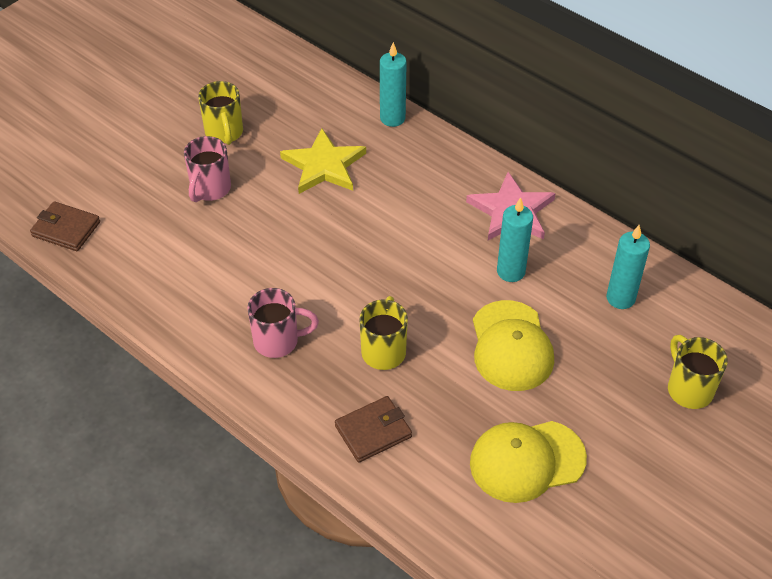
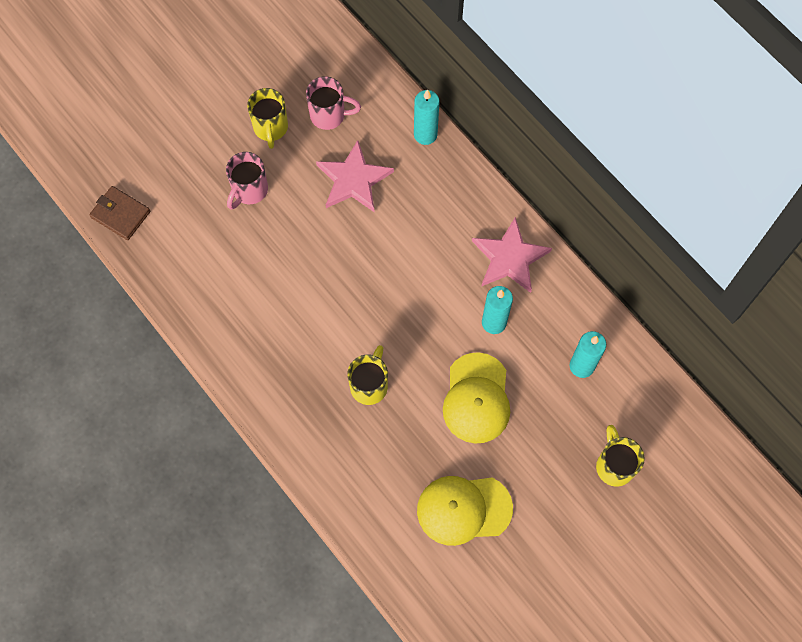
camera: 10 degrees right, 20 degrees up
(278, 341) = (283, 360): pink mug -> pink mug (329, 115)
(324, 165) = (353, 179): yellow star -> pink star
(373, 431) = (346, 460): brown wallet -> none

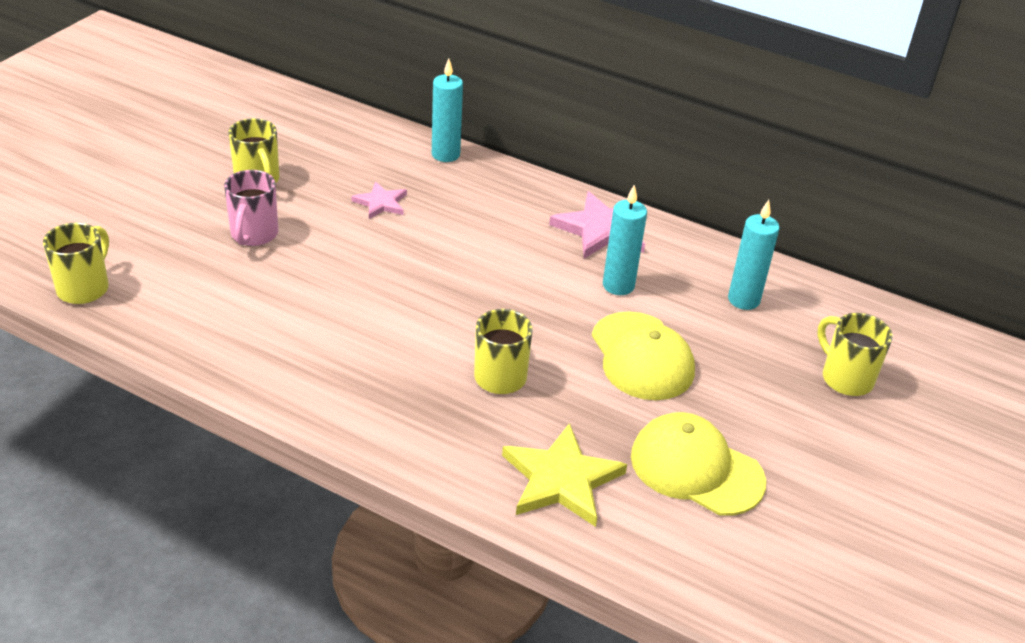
camera: 25 degrees left, 30 degrees down
(120, 214) = (84, 288): brown wallet -> yellow mug
(329, 115) = (325, 159): pink mug -> none
(353, 179) = (381, 203): pink star -> pink star, size x0.57
(371, 488) = (561, 479): none -> yellow star
(463, 509) = (696, 468): yellow cap -> yellow cap turned 60 degrees clockwise

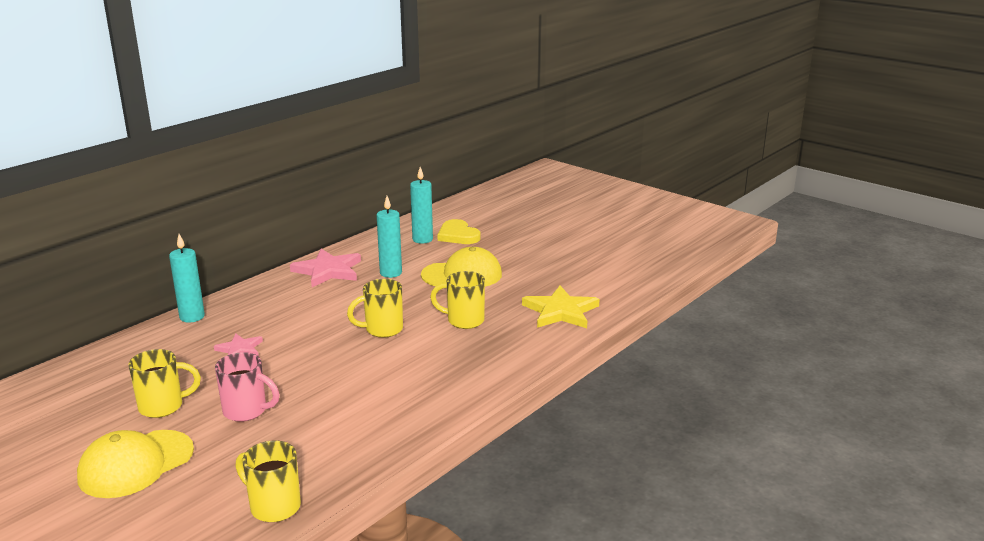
camera: 75 degrees left, 15 degrees down
(696, 468) = (559, 273): yellow cap -> yellow cap (136, 464)
(779, 335) = (458, 235): none -> yellow heart
(845, 378) = (499, 225): yellow mug -> yellow mug (382, 330)

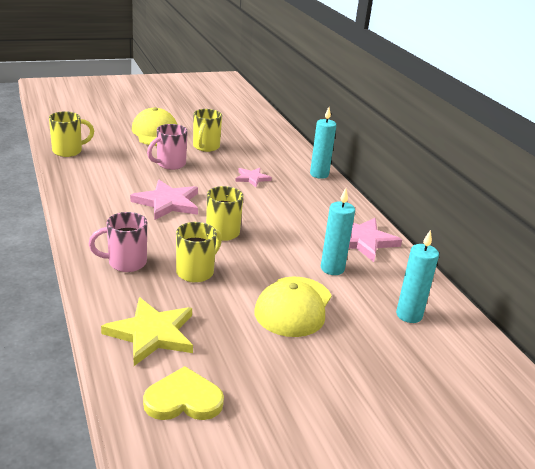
camera: 115 degrees right, 5 degrees up
(353, 376) = (167, 203): none -> pink star
(458, 235) = (408, 345): yellow heart -> yellow heart (183, 399)
(490, 354) = (125, 263): none -> pink mug

